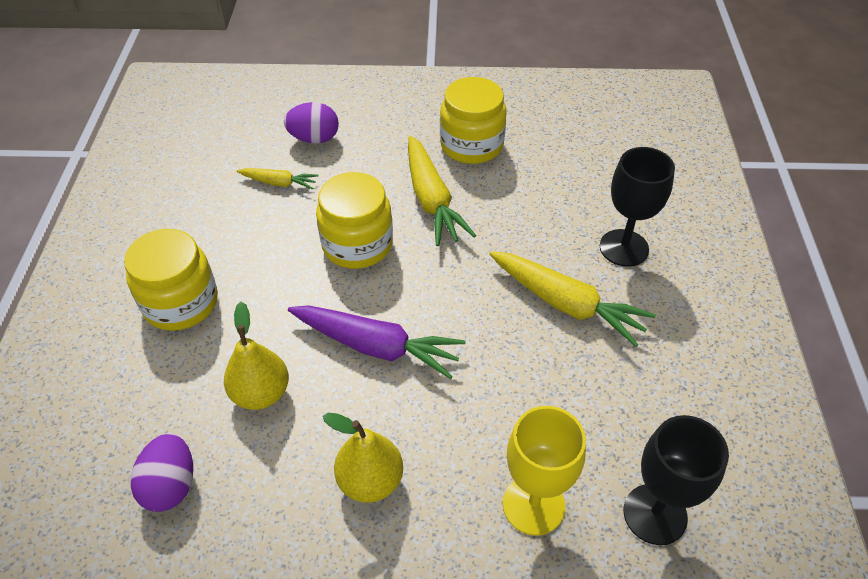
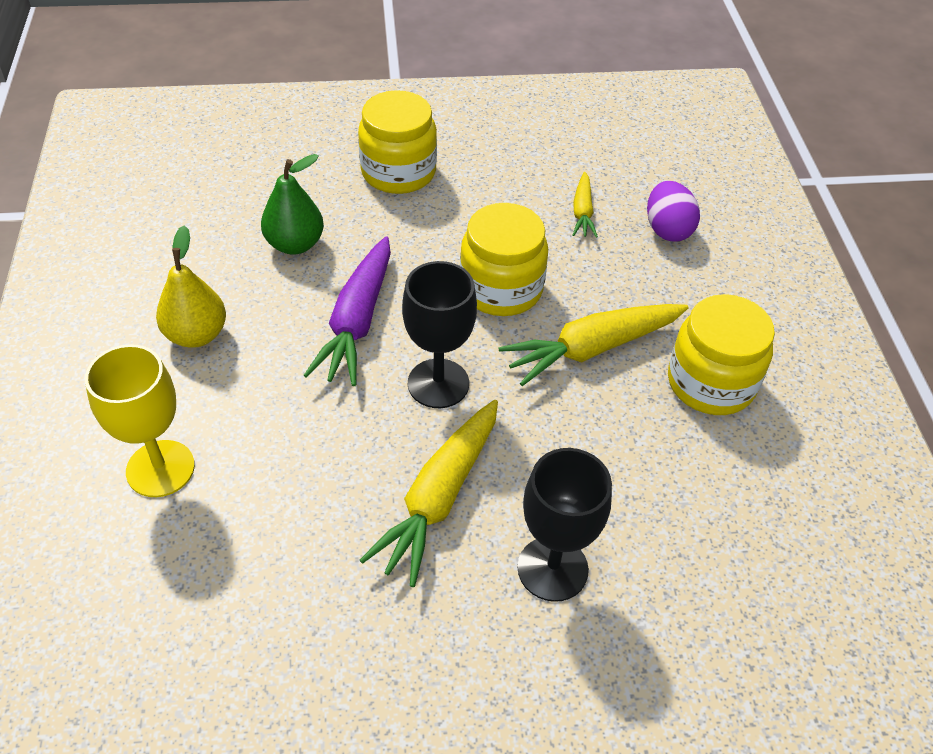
camera: 80 degrees right, 0 degrees up
(171, 485) = (200, 205): purple egg -> none
(261, 393) = (295, 244): yellow pear -> green pear
(655, 514) = (139, 586): black goblet -> black goblet (438, 383)

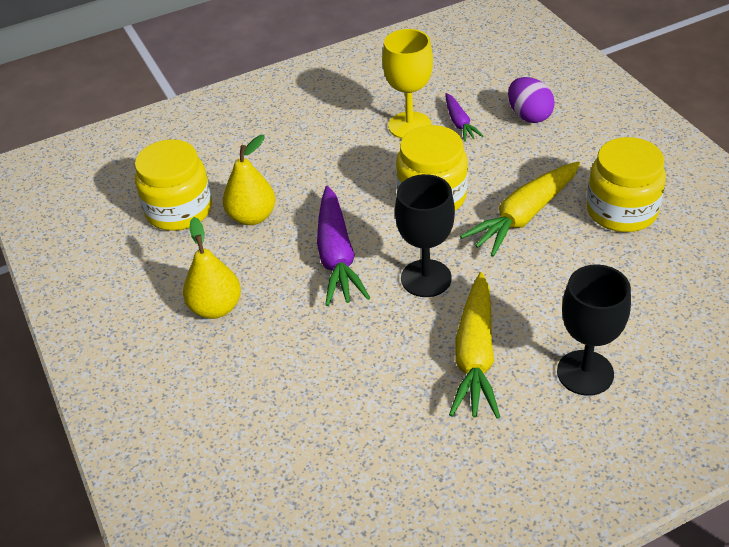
camera: 15 degrees left, 5 degrees down
(160, 468) = (250, 412): yellow goblet -> yellow goblet (409, 125)
(295, 244) = (252, 216): green pear -> yellow pear
(398, 172) = (301, 138): yellow jar -> yellow jar (179, 210)
(582, 212) = (459, 123): yellow carrot -> purple carrot

